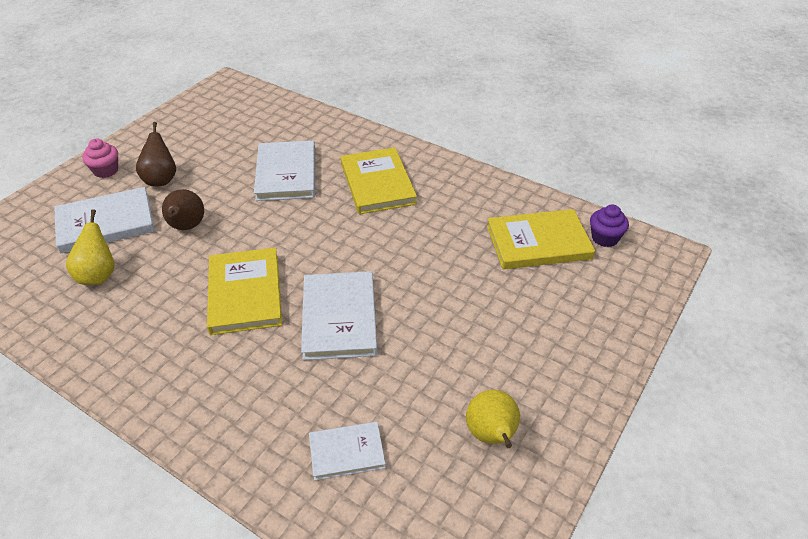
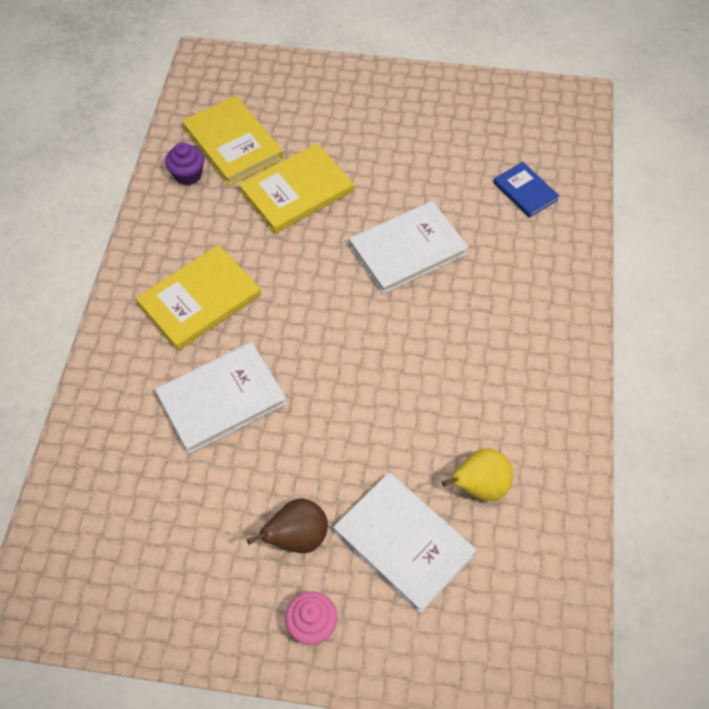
camera: 115 degrees left, 15 degrees up
(186, 227) = (364, 448): brown pear -> none
(245, 293) = (423, 336): yellow book -> yellow book (296, 191)
(347, 452) = (525, 191): white book -> blue book
(491, 436) = (457, 119): yellow pear -> none
(605, 238) = (203, 101): purple cupcake -> purple cupcake (188, 175)

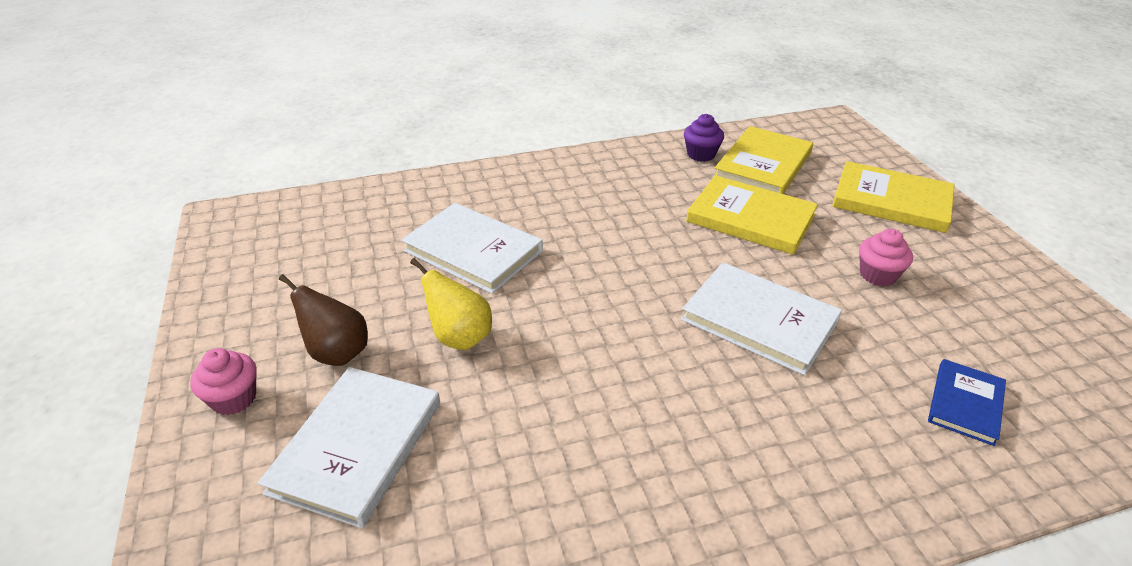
camera: 65 degrees right, 20 degrees down
(200, 300) = (573, 203): yellow book -> yellow book (891, 201)
(401, 158) = (877, 275): none -> pink cupcake
(479, 486) = (466, 500): yellow pear -> yellow pear (460, 337)

